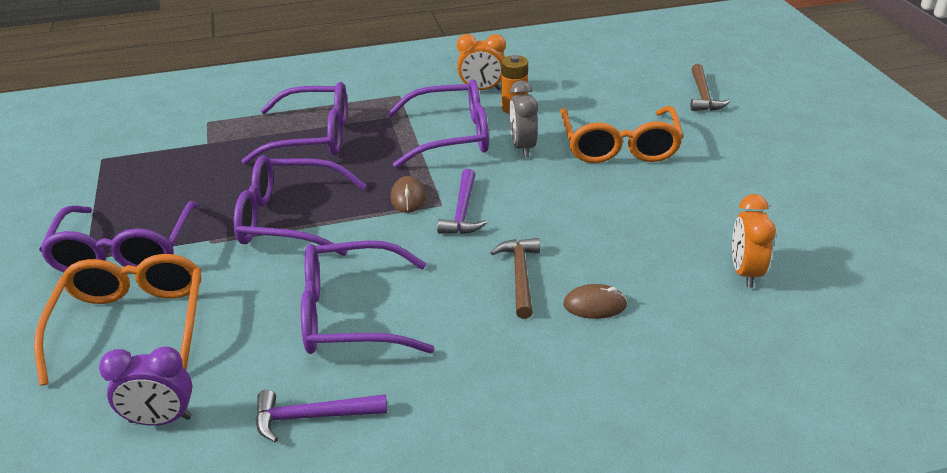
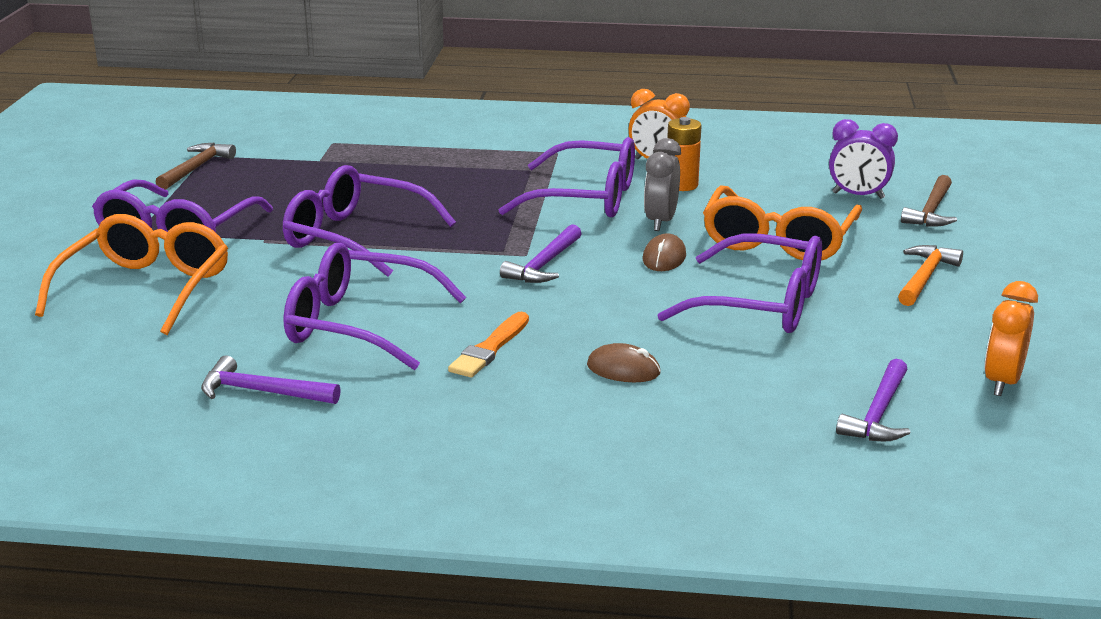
camera: 20 degrees right, 10 degrees down
(160, 420) = (123, 363): purple clock -> purple clock (858, 196)
(312, 137) = (433, 173): purple glasses -> purple glasses (761, 304)
(408, 197) = (494, 242): brown mouse -> brown mouse (664, 258)
(477, 312) = (490, 348): none -> orange brush
(520, 276) = (562, 329): brown hammer -> brown hammer (196, 168)
(742, 158) = (925, 277): none -> orange hammer
(745, 272) = (826, 377): orange clock -> orange clock (1002, 382)
(804, 298) = (878, 414): none -> purple hammer

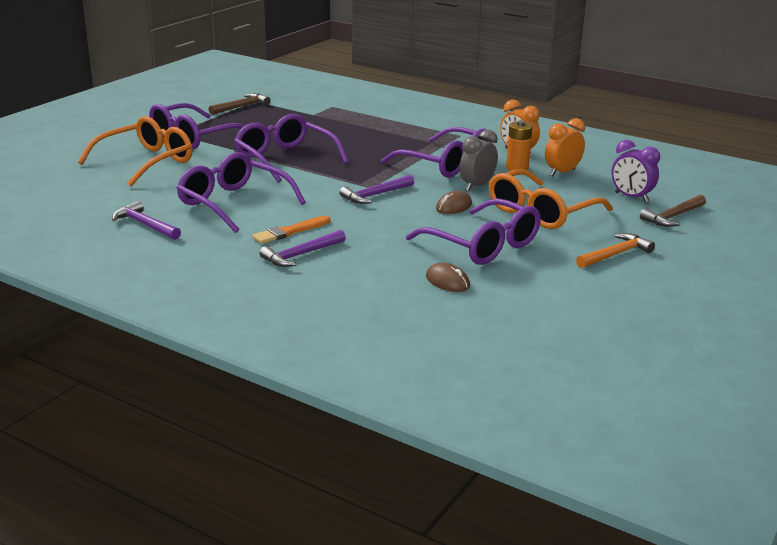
camera: 25 degrees right, 0 degrees up
(623, 369) = (353, 260): brown mouse -> brown mouse (447, 281)
(878, 414) = (481, 322): purple hammer -> purple hammer (301, 255)
(1002, 382) = (589, 326): orange clock -> orange clock (562, 172)

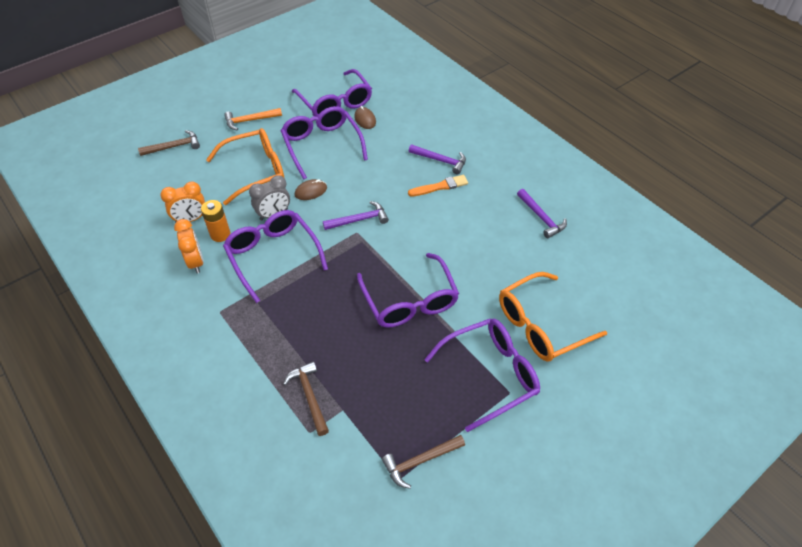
camera: 160 degrees left, 25 degrees up
(233, 203) = (472, 233): purple glasses -> purple glasses (335, 103)
(301, 255) = (440, 161): purple hammer -> purple hammer turned 45 degrees clockwise
(343, 116) = (309, 396): none -> brown hammer
(631, 197) = (176, 174): purple clock -> none

